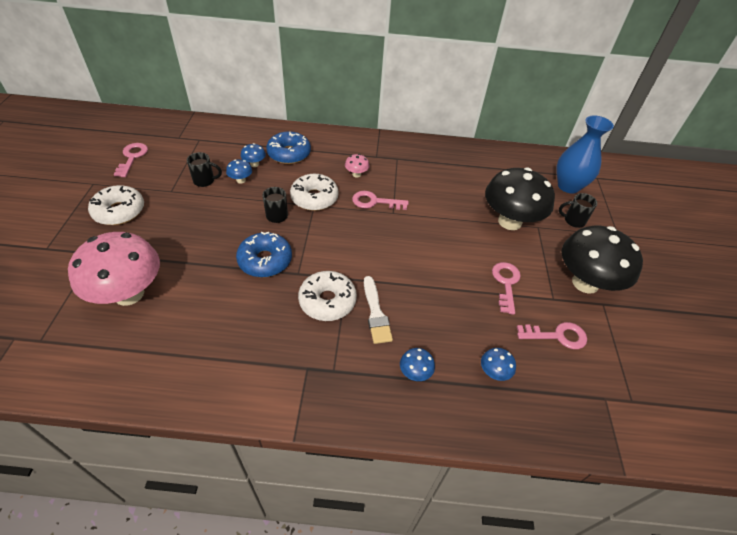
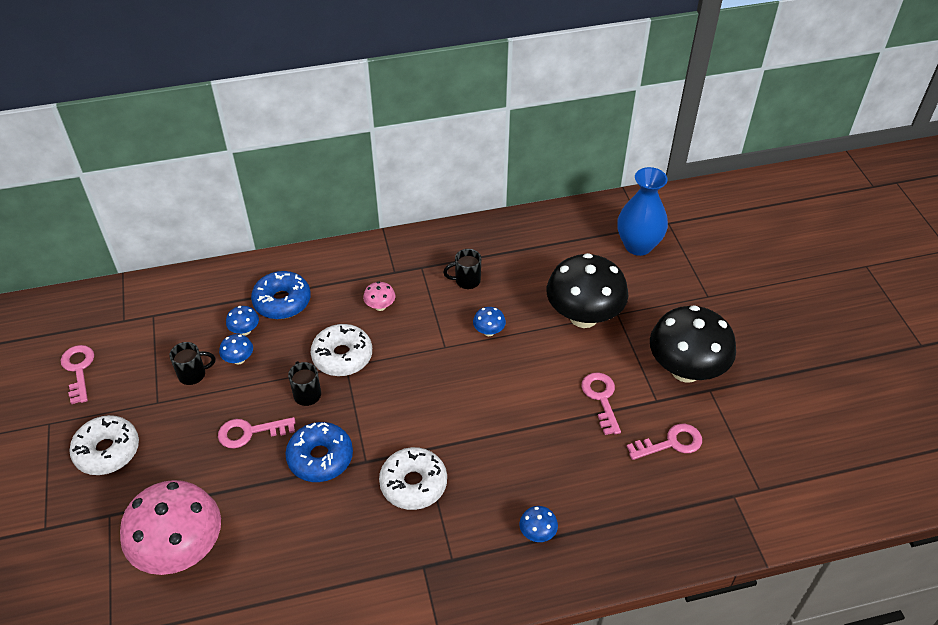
camera: 15 degrees left, 0 degrees up
(375, 202) = (418, 338): pink key -> pink key (250, 432)
(376, 313) = (472, 480): white brush -> none
(494, 372) = (617, 505): blue mushroom -> blue mushroom (489, 331)
(573, 221) = (655, 293): black mug -> black mug (466, 281)

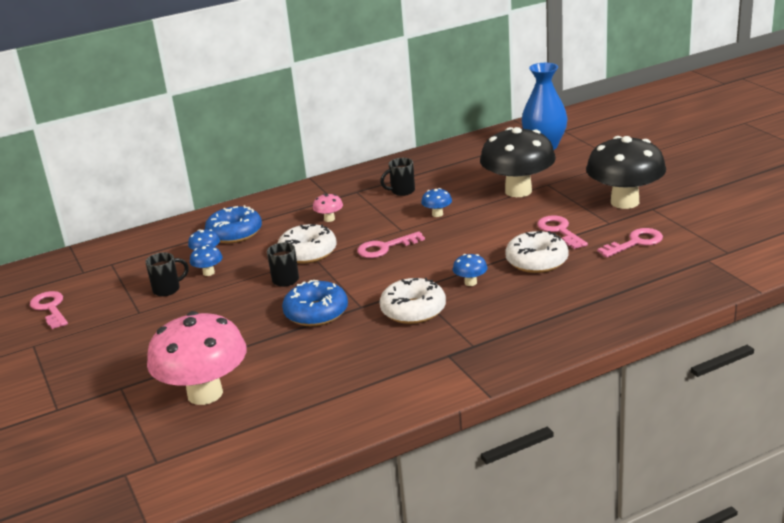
camera: 10 degrees left, 20 degrees down
(107, 451) = (101, 350): white donut -> white donut (537, 261)
(250, 432) = (240, 311): pink key -> pink key (385, 247)
(537, 533) = (544, 315): blue mushroom -> blue mushroom (470, 282)

